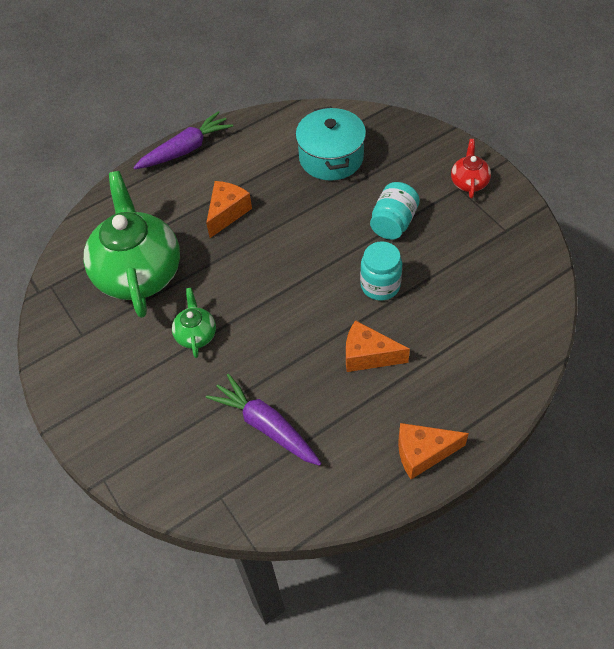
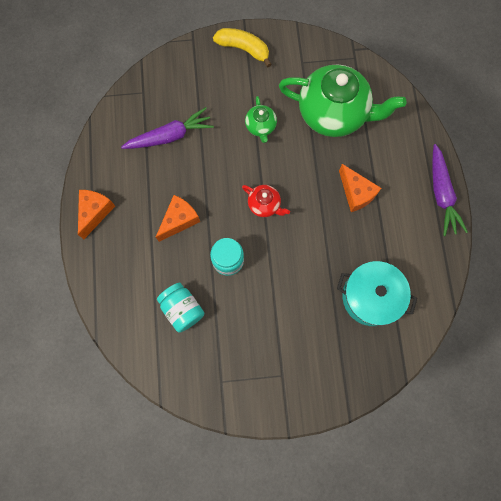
camera: 115 degrees right, 20 degrees up
(91, 408) = (243, 49): none -> yellow banana
(196, 334) = (260, 127): green teapot -> green teapot turned 60 degrees clockwise
(393, 223) = (277, 304): turquoise jar -> turquoise jar (182, 309)
(469, 182) = (283, 387): red teapot -> red teapot (264, 205)

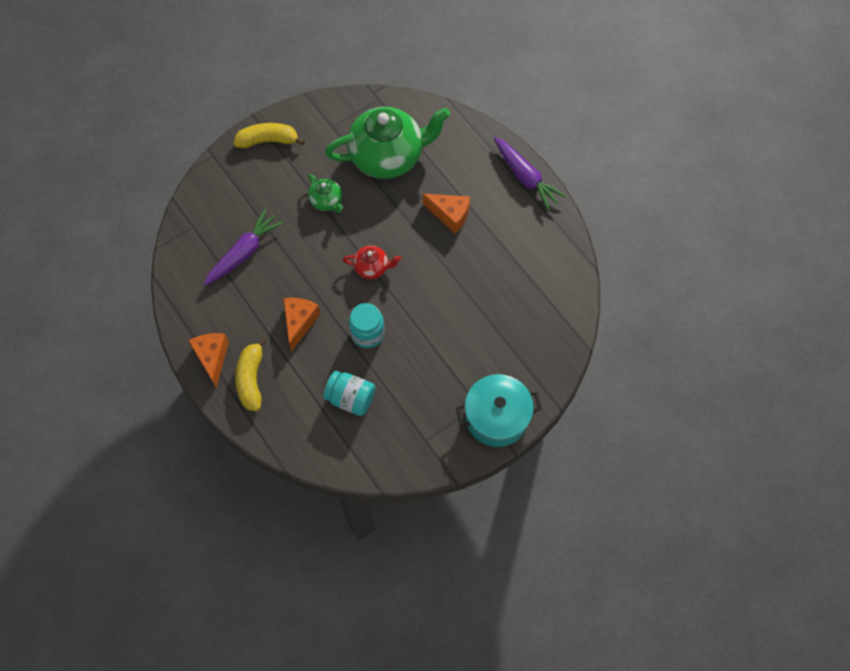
camera: 30 degrees left, 10 degrees down
(114, 247) = (251, 379): none -> yellow banana
(371, 297) = (516, 296): turquoise pot -> turquoise pot (496, 417)

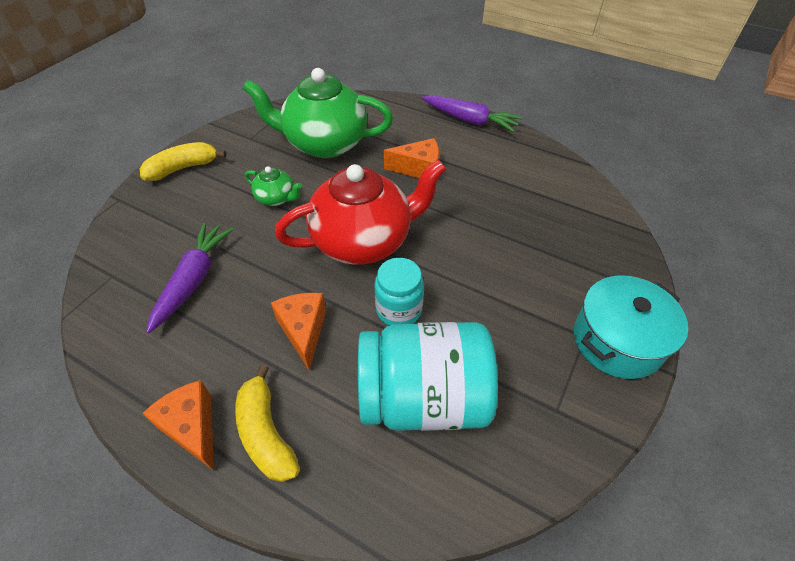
camera: 25 degrees left, 15 degrees down
(351, 398) = (423, 398): turquoise jar -> turquoise jar, size x1.82
(372, 268) = (364, 240): red teapot -> red teapot, size x2.24
(388, 156) = (324, 144): green teapot -> green teapot turned 135 degrees counterclockwise

